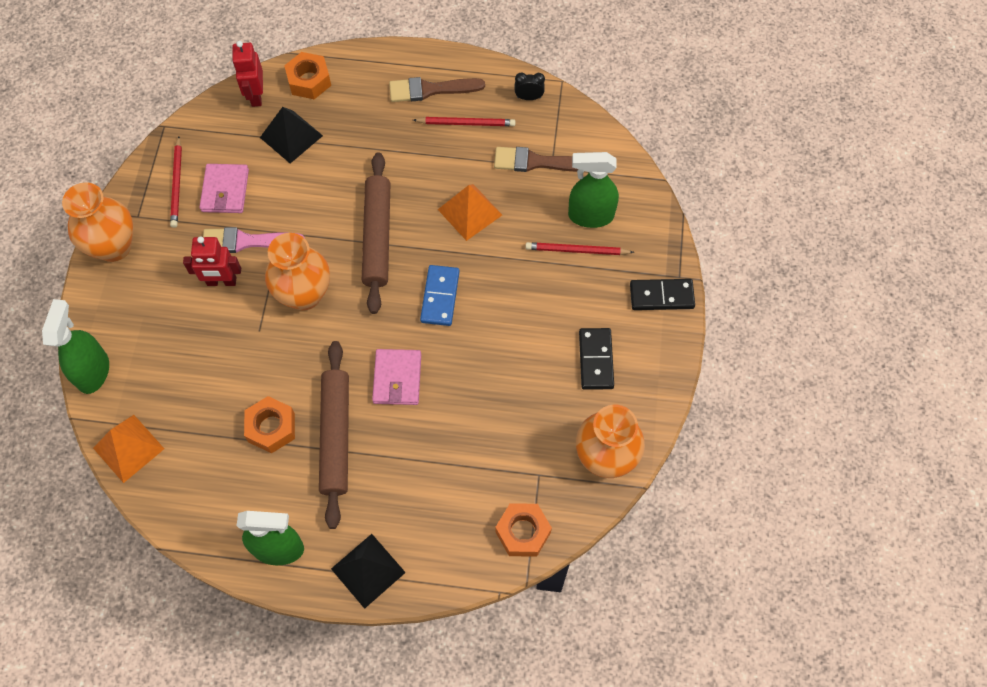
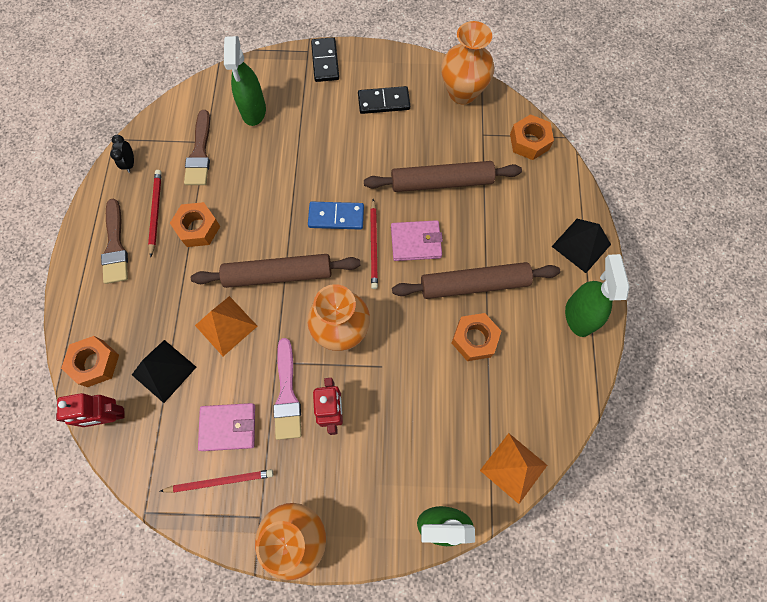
camera: 95 degrees left, 5 degrees up
(442, 162) = (198, 228): none -> orange nut
(469, 212) = (251, 201): orange pyramid -> orange pyramid (226, 325)
(473, 416) = (441, 182): none -> brown rolling pin
(576, 250) = (287, 119): red pencil -> red pencil (374, 245)

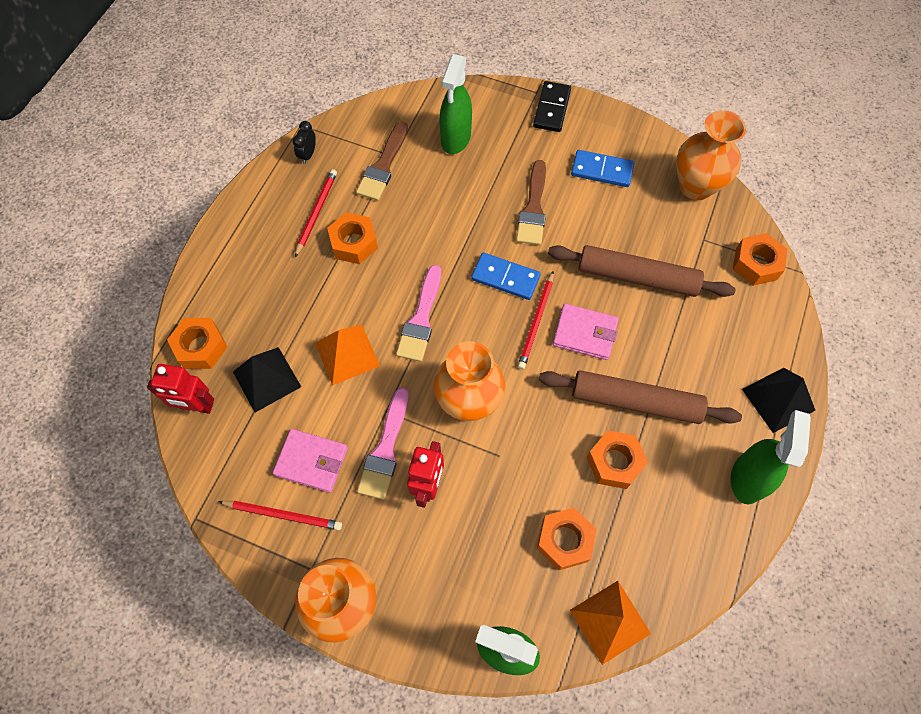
camera: 20 degrees right, 5 degrees down
(115, 246) = (263, 235): brown brush -> brown brush (533, 208)
(278, 274) = (421, 319): brown rolling pin -> pink brush
(383, 102) = (602, 170): black domino -> blue domino
(457, 416) = (564, 540): none -> orange nut

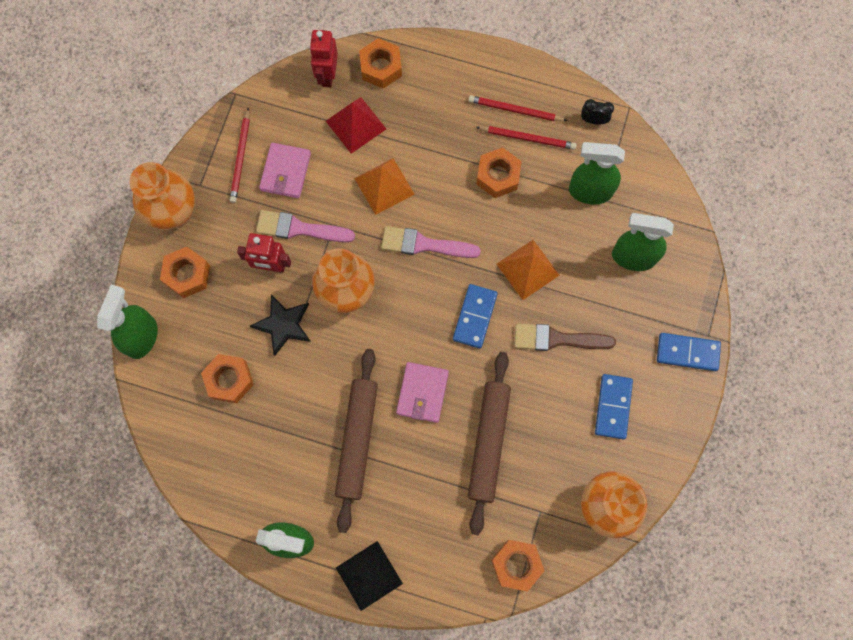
camera: 85 degrees right, 10 degrees up
(266, 379) = (355, 125): black pyramid -> red pyramid
(383, 166) = (589, 191): brown brush -> green spray bottle
(501, 474) = (283, 325): none -> black star
(536, 322) = (430, 348): red pencil -> red pencil (515, 110)
(552, 109) = (687, 352): black domino -> blue domino
(610, 621) = (166, 418): orange pyramid -> orange pyramid (527, 269)
(614, 462) = (299, 421): orange nut -> orange nut (187, 275)

